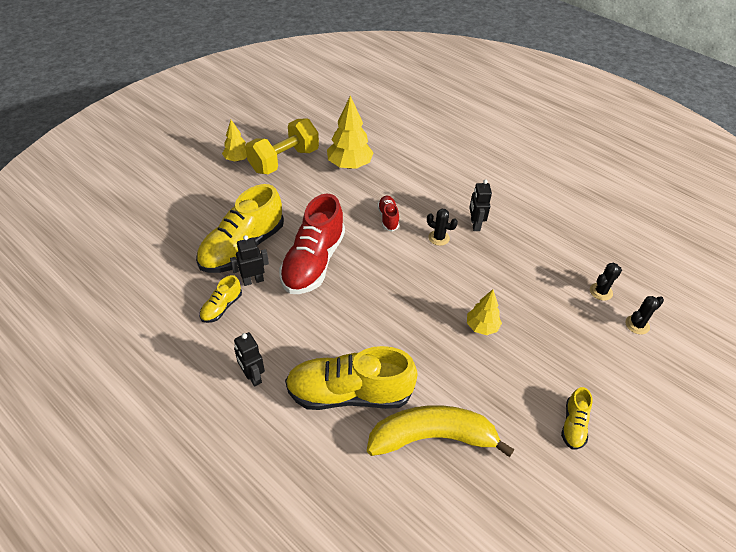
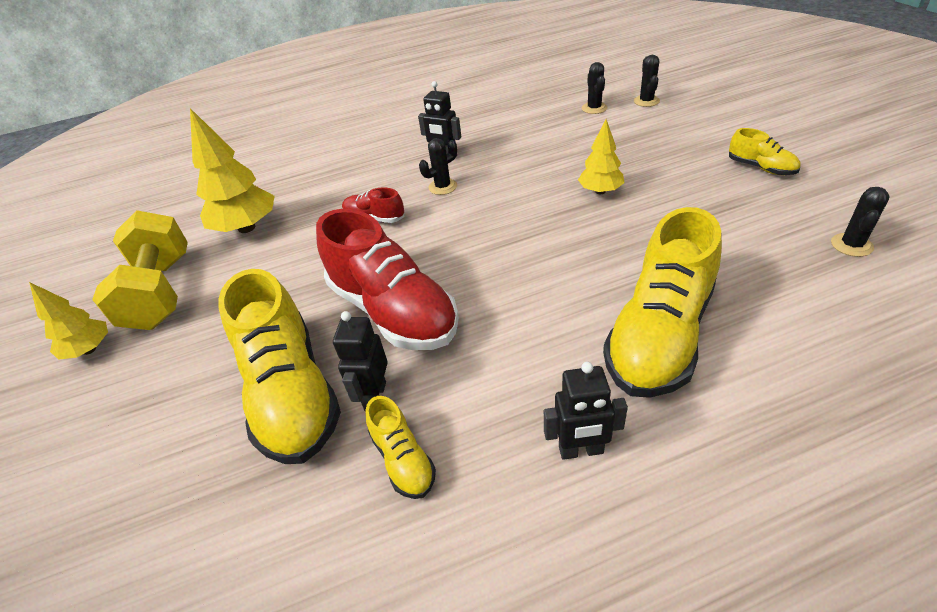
camera: 55 degrees left, 5 degrees down
(432, 437) = (756, 273): yellow banana -> none
(496, 496) = (851, 245): none -> black cactus

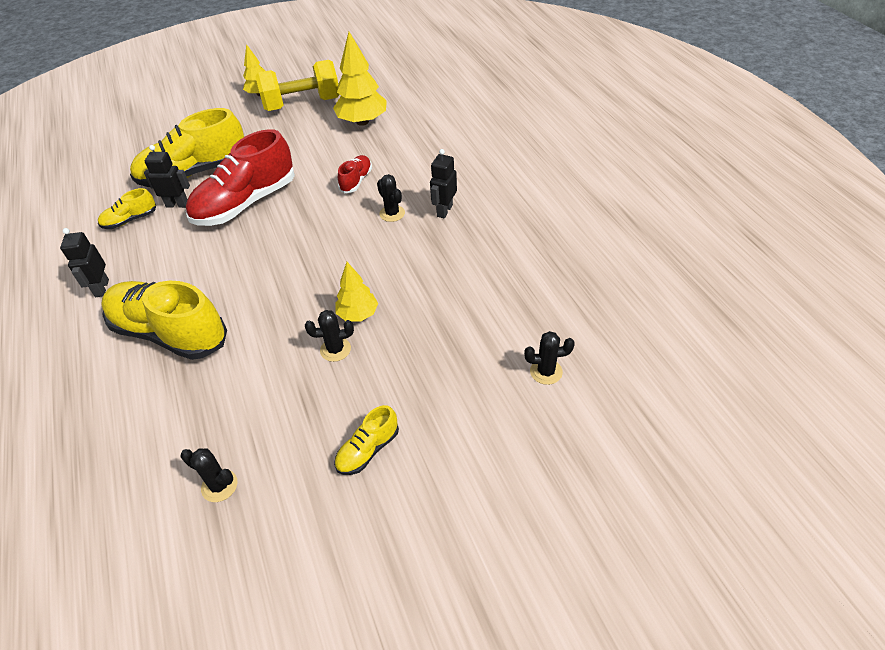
camera: 85 degrees right, 5 degrees up
(594, 108) = (532, 321): black cactus -> black cactus (335, 349)

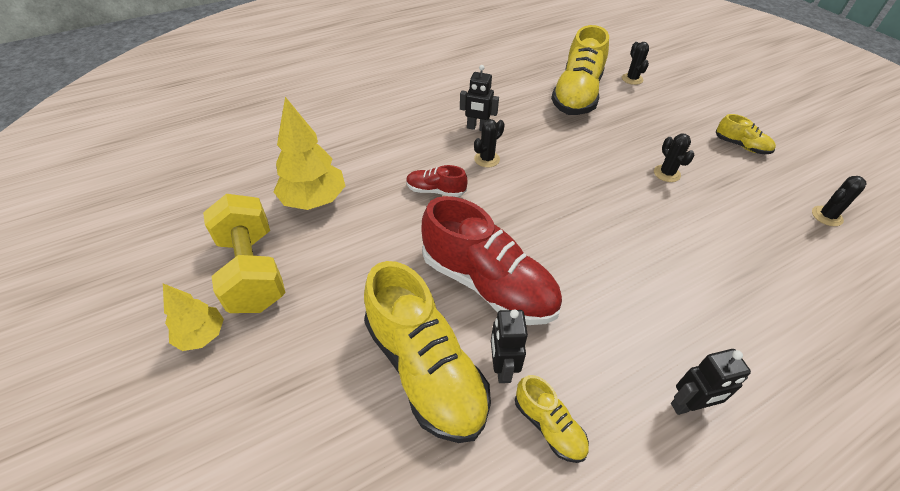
camera: 100 degrees left, 0 degrees up
(170, 333) = (714, 299): yellow shoe -> yellow shoe (576, 95)
(219, 486) = (826, 216): black cactus -> black cactus turned 45 degrees clockwise
(358, 314) = (623, 166): yellow tree -> none

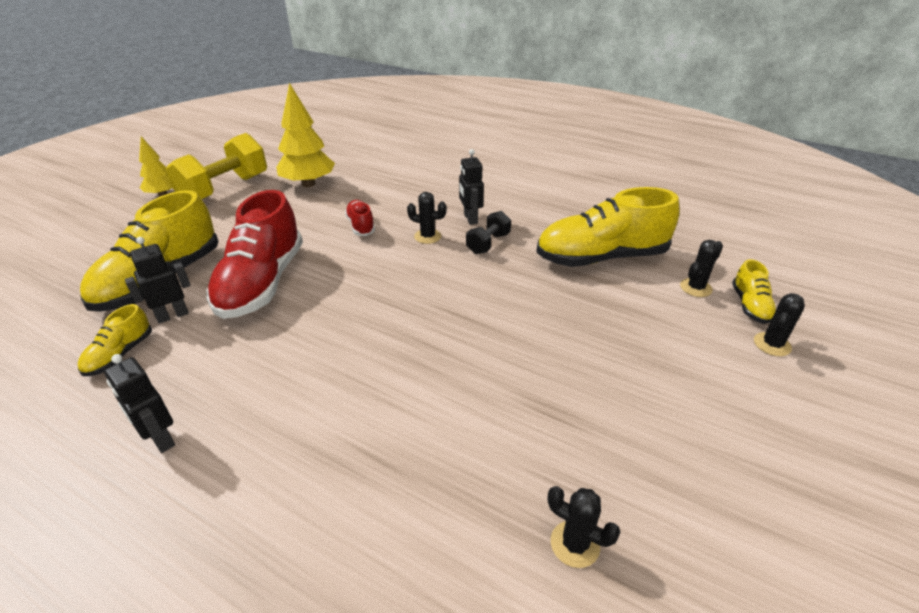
camera: 60 degrees right, 10 degrees down
(522, 134) = (488, 243): none -> black dumbbell
(666, 173) = (519, 356): black cactus -> black cactus (772, 344)
(741, 146) = (659, 417): yellow shoe -> yellow shoe (750, 306)

